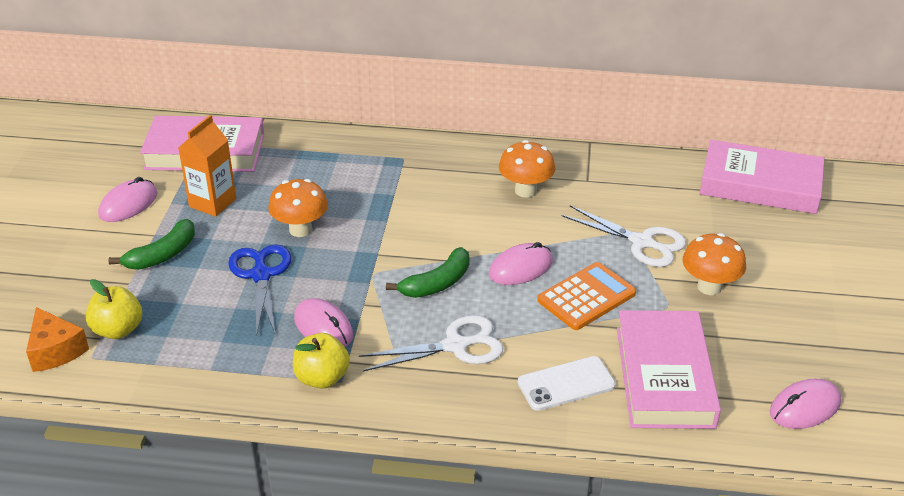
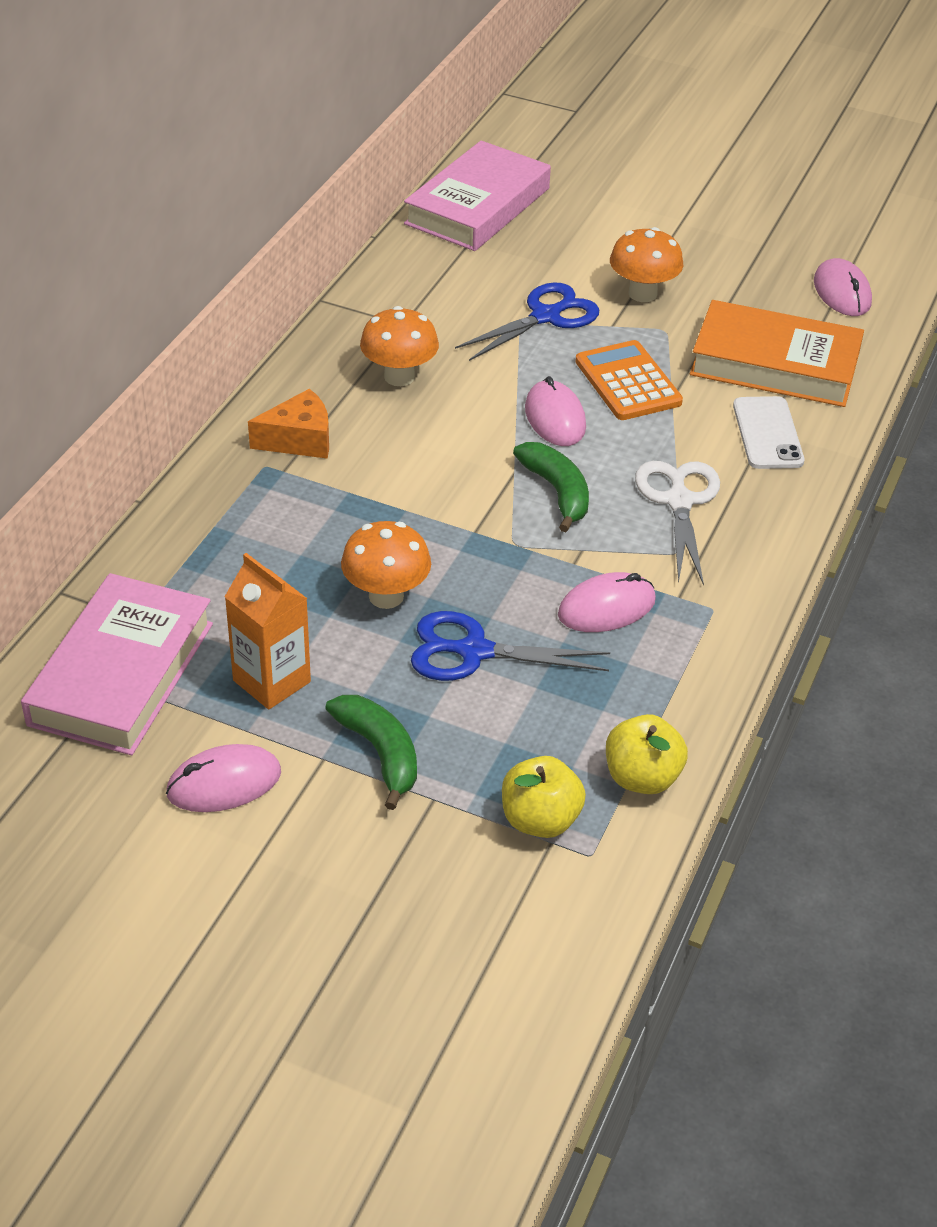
camera: 75 degrees left, 5 degrees up
(55, 350) = (562, 897): orange cheese -> orange cheese (299, 440)
(128, 204) = (224, 783): pink mouse -> pink mouse turned 75 degrees counterclockwise
(322, 378) = (703, 625): yellow apple -> yellow apple (642, 777)
(641, 242) = (545, 316): white scissors -> blue scissors
(664, 376) = (775, 364): pink book -> orange book

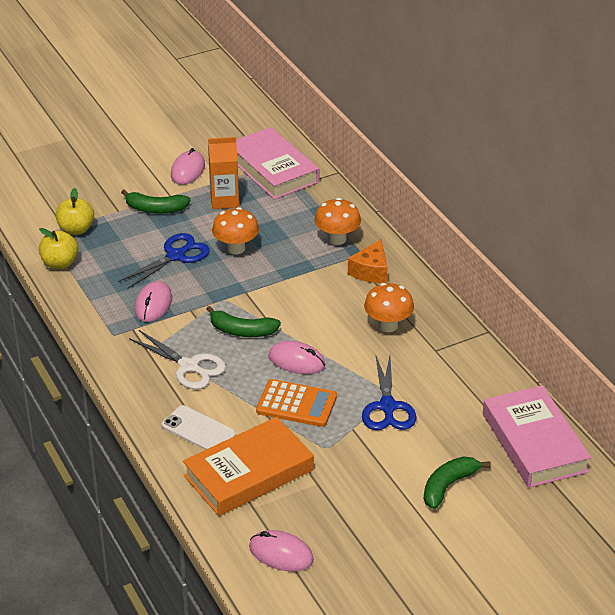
camera: 130 degrees right, 5 degrees down
(611, 233) = (448, 486): none -> green banana
(642, 294) = (370, 460): orange mushroom -> orange mushroom (337, 239)

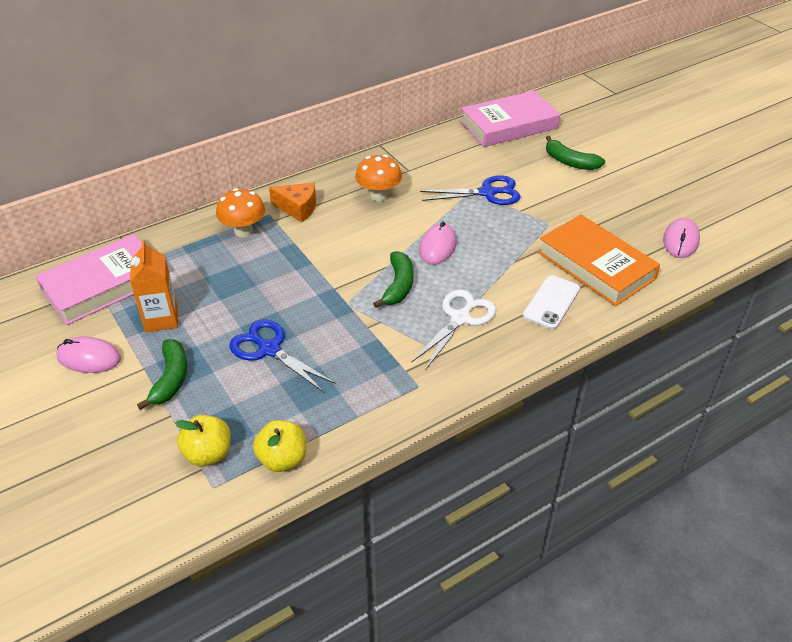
camera: 95 degrees left, 5 degrees up
(153, 304) = (360, 358): pink mouse -> none
(236, 248) = (257, 302): orange mushroom -> none
(296, 404) = (498, 243): orange calculator -> none

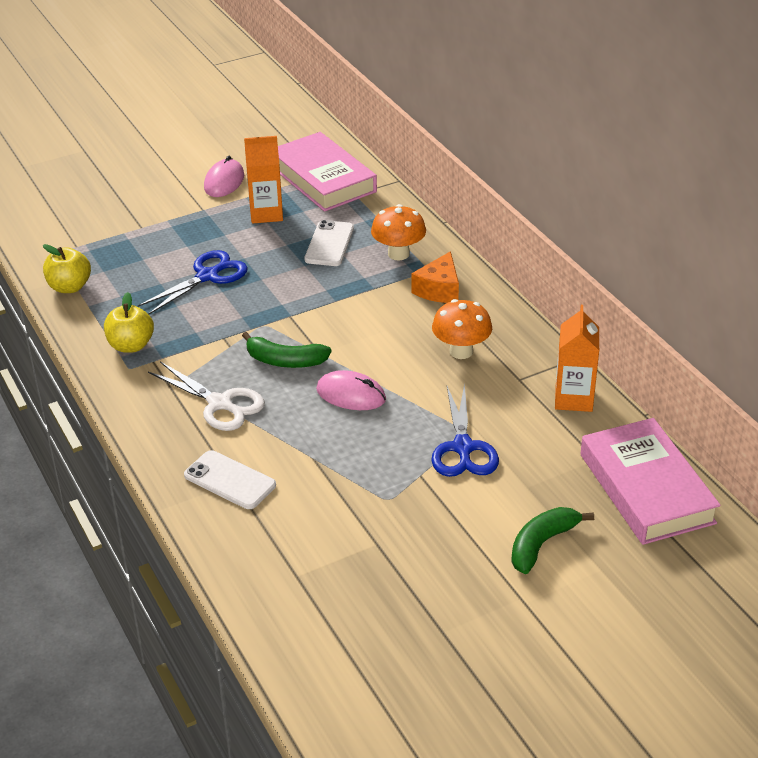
camera: 95 degrees right, 5 degrees down
(171, 379) = (185, 224): green banana -> none
(208, 454) = (91, 249): yellow apple -> yellow apple (131, 345)
(222, 272) = (329, 244): none -> white phone
(427, 148) = (573, 399): none -> orange carton
(596, 265) = (291, 532): orange book -> none
(680, 241) = (332, 635): pink mouse -> none

